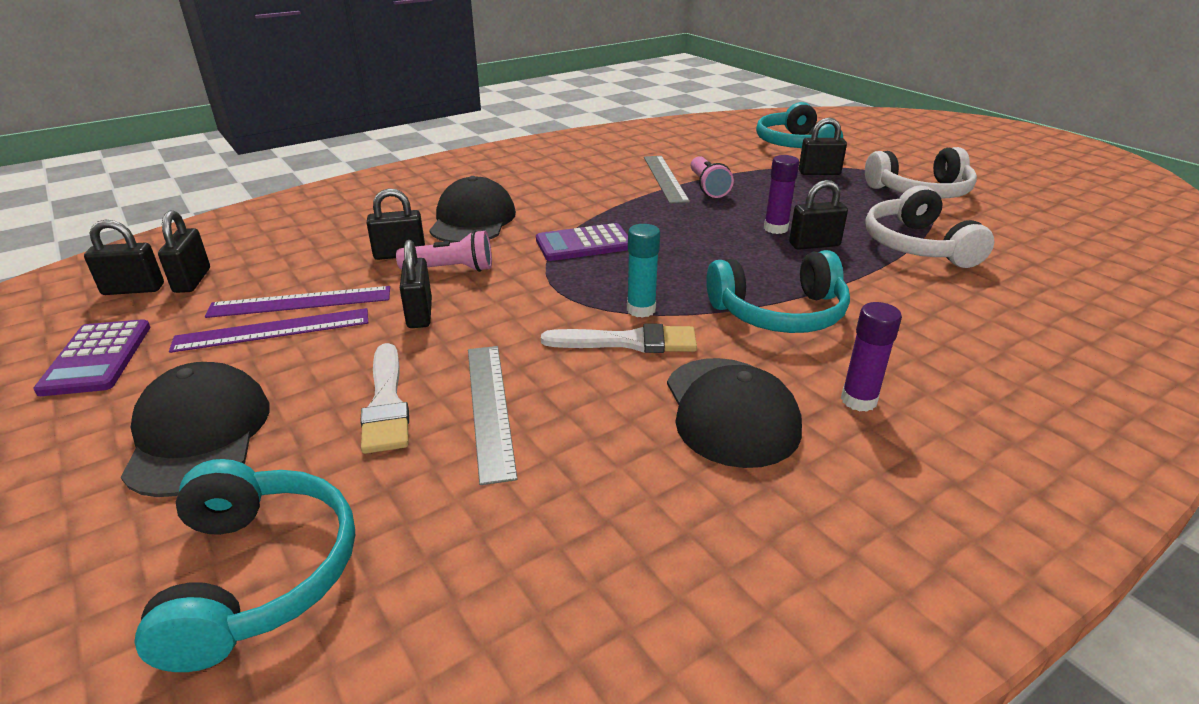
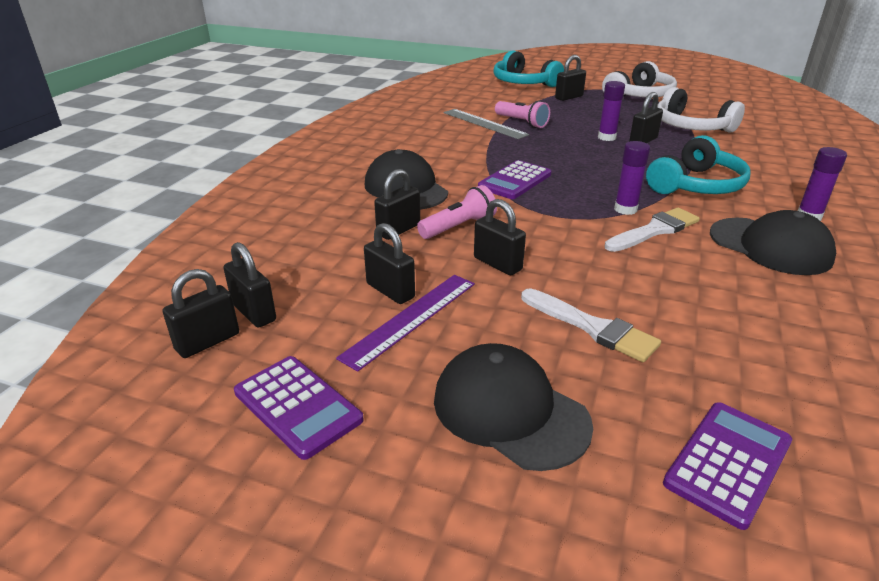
camera: 35 degrees left, 0 degrees up
(259, 574) = (728, 462): turquoise headphones -> purple calculator
(300, 302) = (390, 291): purple ruler -> black padlock
(490, 408) = (656, 301): grey ruler -> none
(641, 309) = (625, 209): turquoise glue stick -> purple glue stick

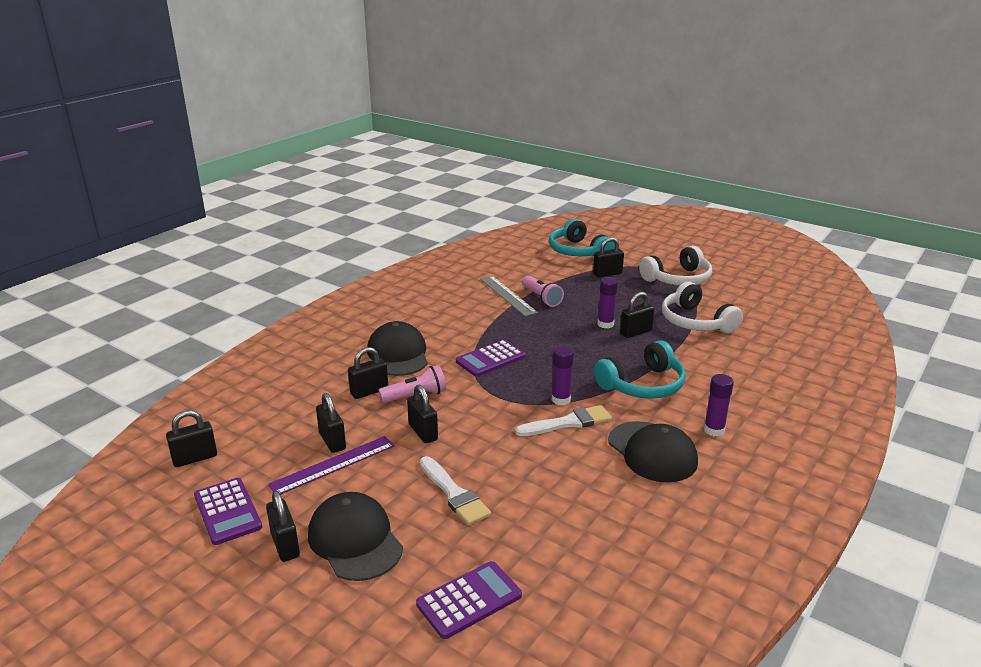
camera: 15 degrees right, 5 degrees down
(254, 312) = (233, 442): black padlock -> black padlock (285, 545)

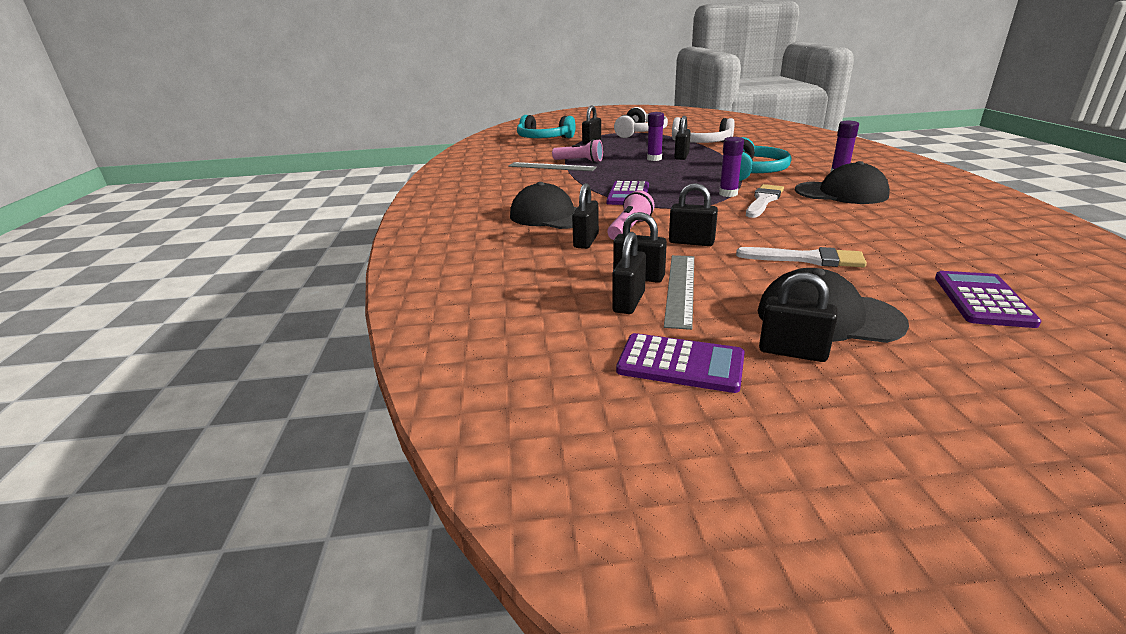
camera: 40 degrees left, 0 degrees up
(195, 458) = (539, 350): black padlock -> black padlock (629, 302)
(333, 465) = (680, 288): purple ruler -> grey ruler

